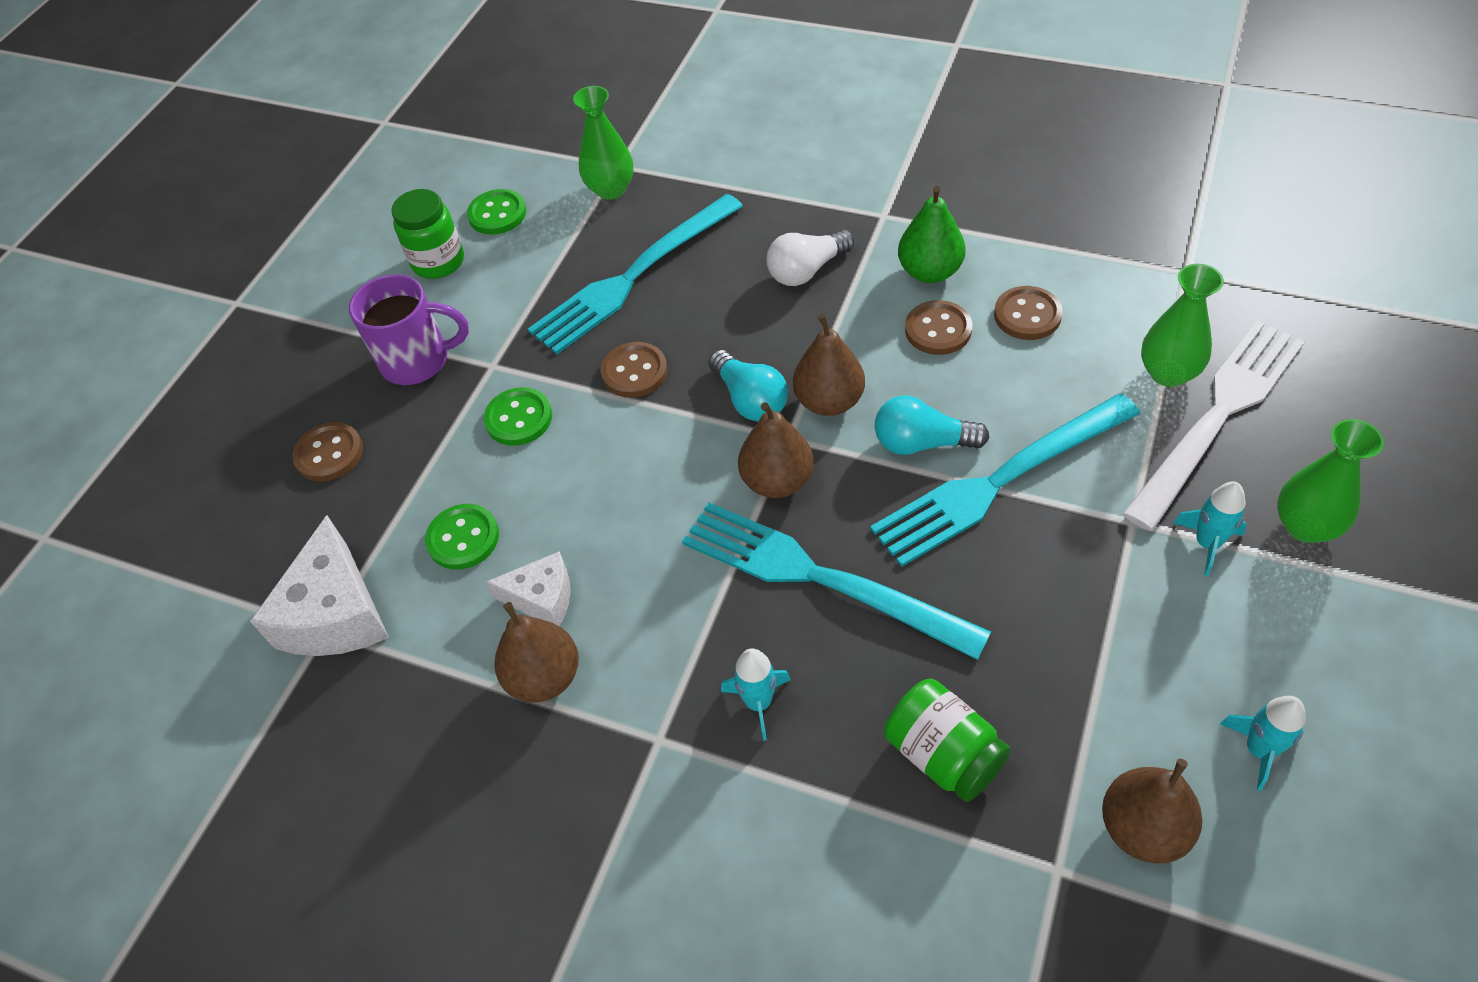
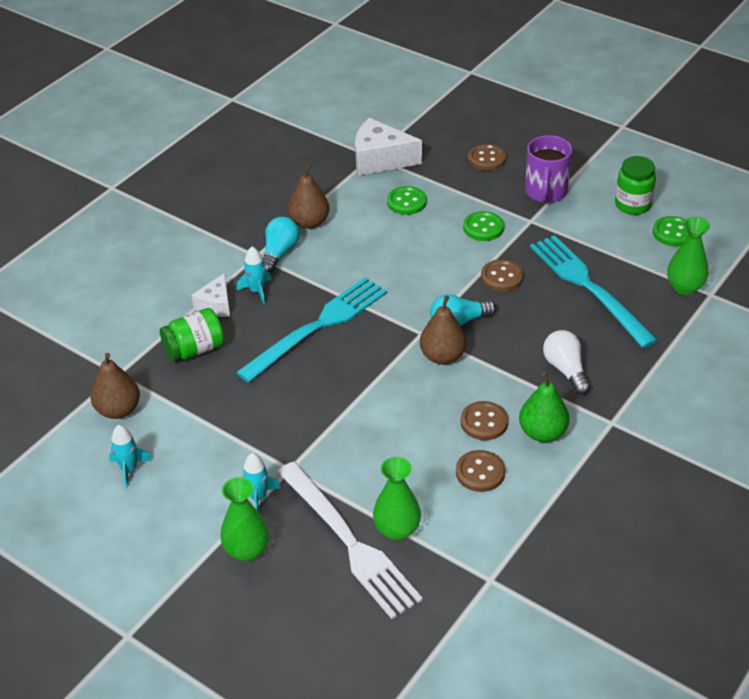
camera: 100 degrees right, 10 degrees down
(542, 598) = (355, 226): white cheese -> white cheese (216, 305)
(777, 481) = (391, 322): brown pear -> none
(922, 443) = (391, 390): turquoise light bulb -> turquoise light bulb (279, 253)
(999, 481) = (347, 417): turquoise fork -> none

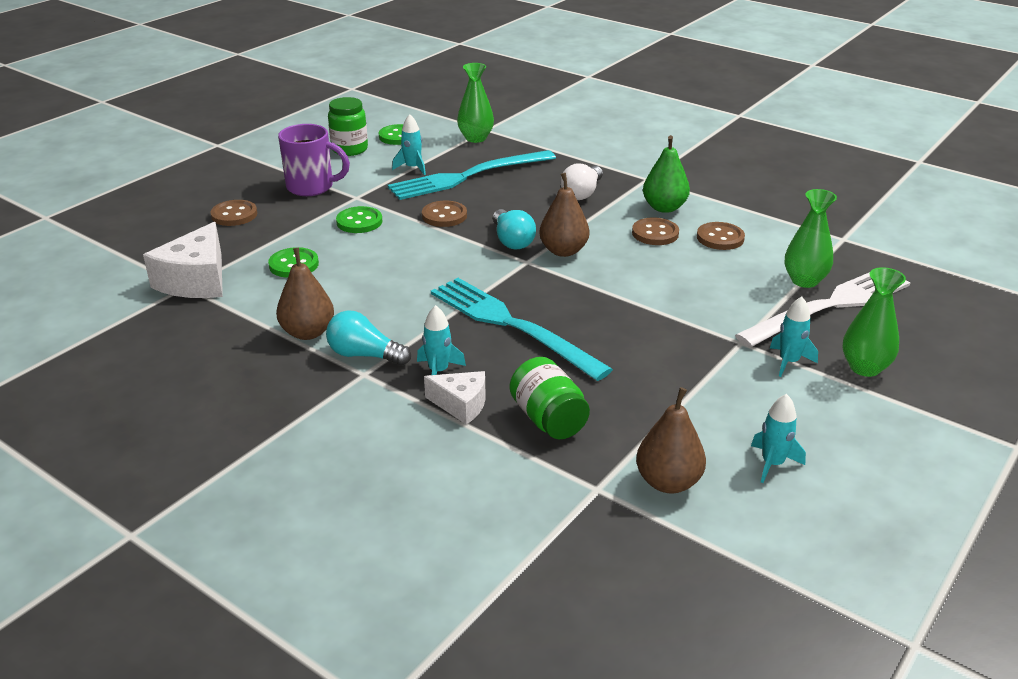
camera: 90 degrees left, 10 degrees down
(565, 370) = (582, 193): white light bulb -> white light bulb turned 45 degrees counterclockwise
(600, 249) = (412, 168): none -> turquoise rocket

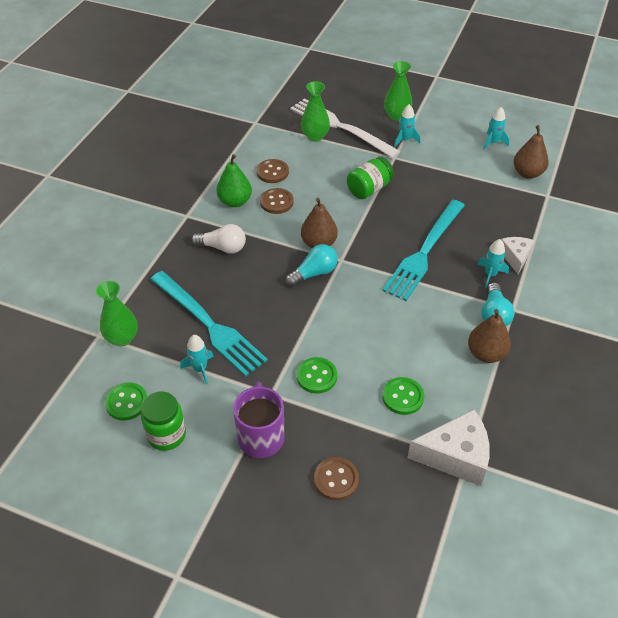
camera: 105 degrees left, 15 degrees up
(444, 216) = (287, 322): brown button -> none
(548, 419) = (506, 220): green jar -> green jar (369, 189)

